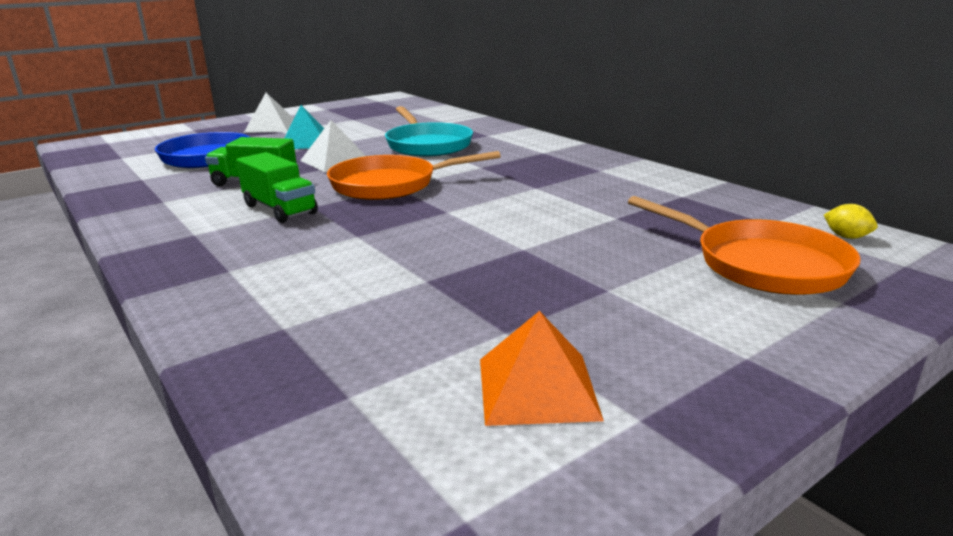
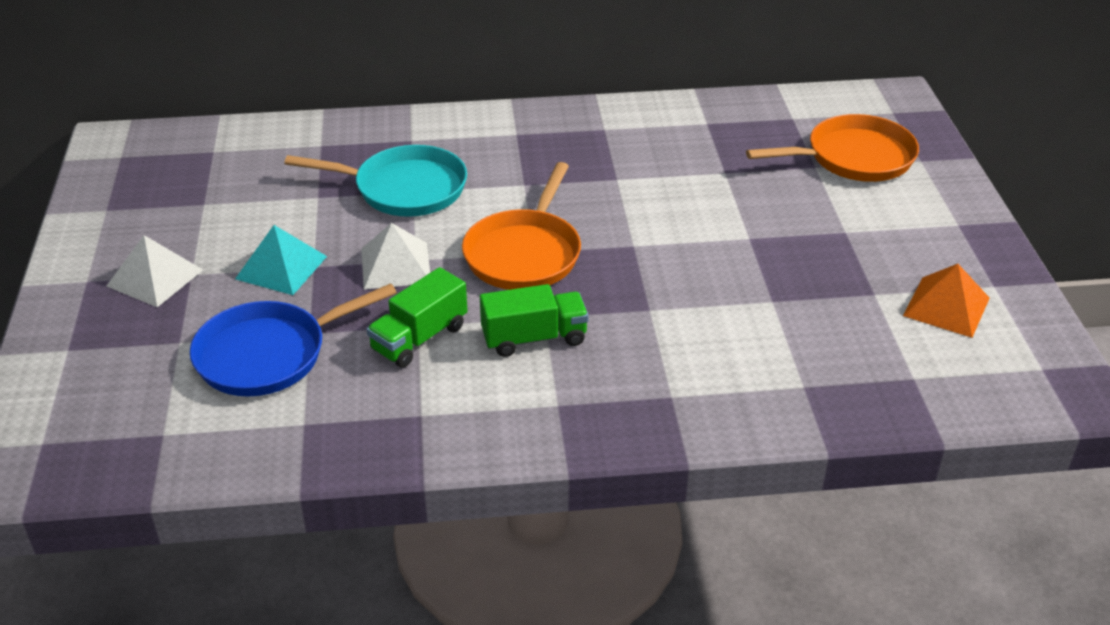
camera: 60 degrees left, 15 degrees up
(846, 237) = (839, 105): yellow lemon -> none

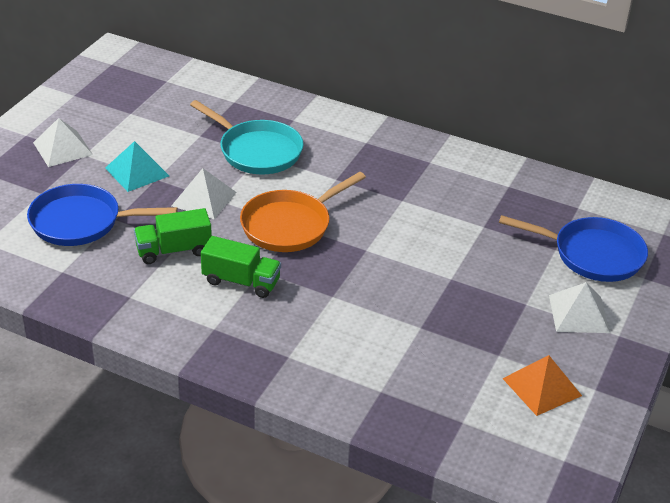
camera: 30 degrees right, 0 degrees up
(853, 158) = (592, 254): orange pan -> blue pan
(902, 220) = (578, 314): none -> white pyramid

